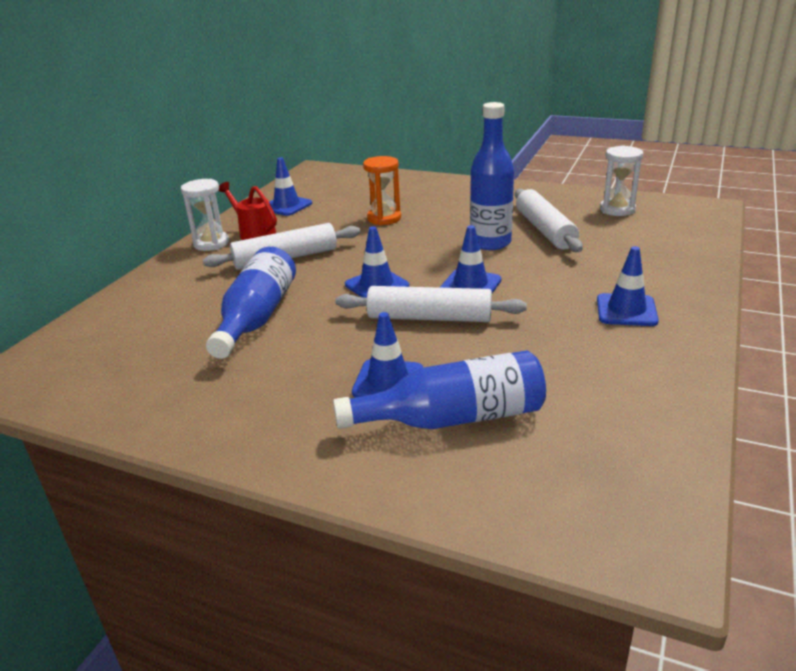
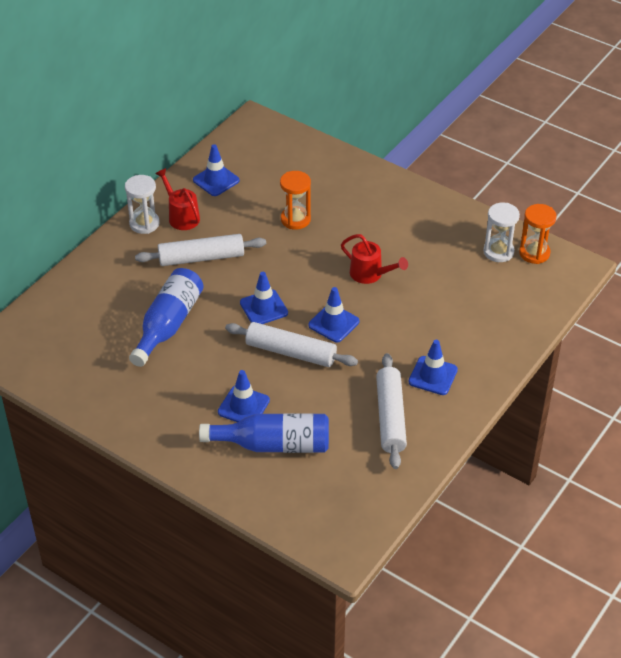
camera: 10 degrees right, 15 degrees up
(490, 243) = (370, 274): blue bottle -> red watering can
(544, 230) = (422, 267): white rolling pin -> white rolling pin (390, 417)
(655, 205) = (534, 253): none -> orange hourglass

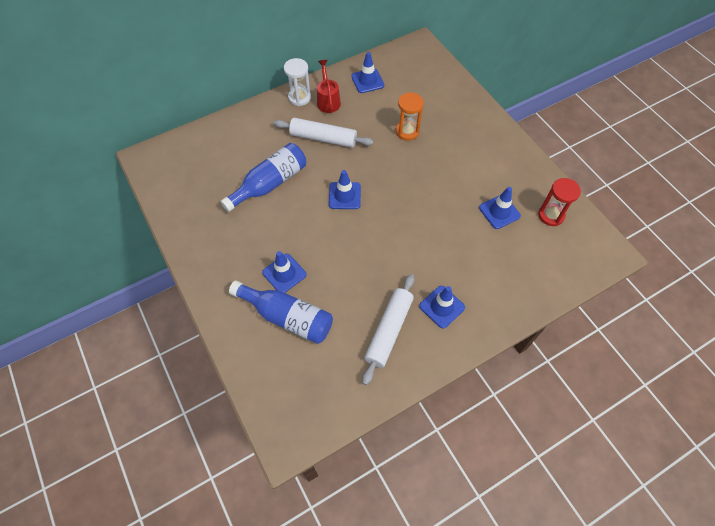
camera: 25 degrees right, 15 degrees up
(291, 352) = (344, 241): white rolling pin -> none
(333, 323) = (389, 229): blue traffic cone -> blue traffic cone (499, 212)
(370, 274) = (439, 197): red watering can -> none
(498, 252) = (551, 215): white hourglass -> red hourglass
(534, 253) = (580, 227): orange hourglass -> none

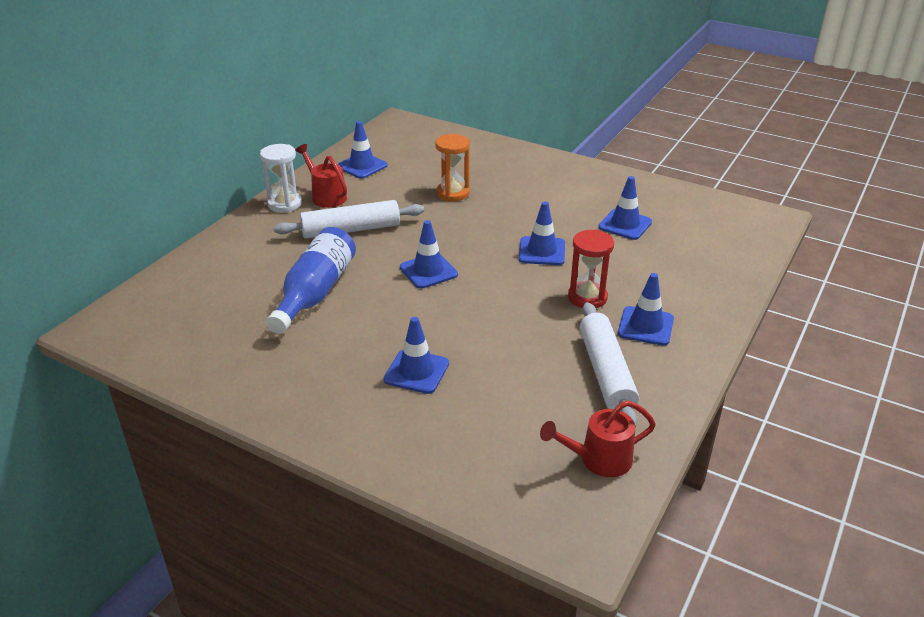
camera: 30 degrees left, 25 degrees down
(287, 317) = (462, 413): blue bottle -> none
(335, 391) = (598, 460): none -> red watering can
(425, 211) = (542, 251): none -> blue traffic cone
(551, 215) = (681, 209): red hourglass -> red hourglass (587, 297)

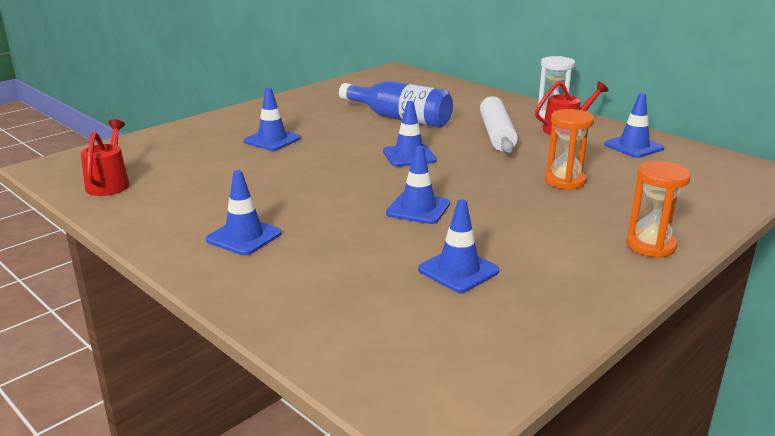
camera: 105 degrees right, 10 degrees down
(544, 163) = (650, 246): none -> orange hourglass
(587, 297) = (316, 217): red hourglass -> none
(605, 372) = (198, 204): white rolling pin -> none

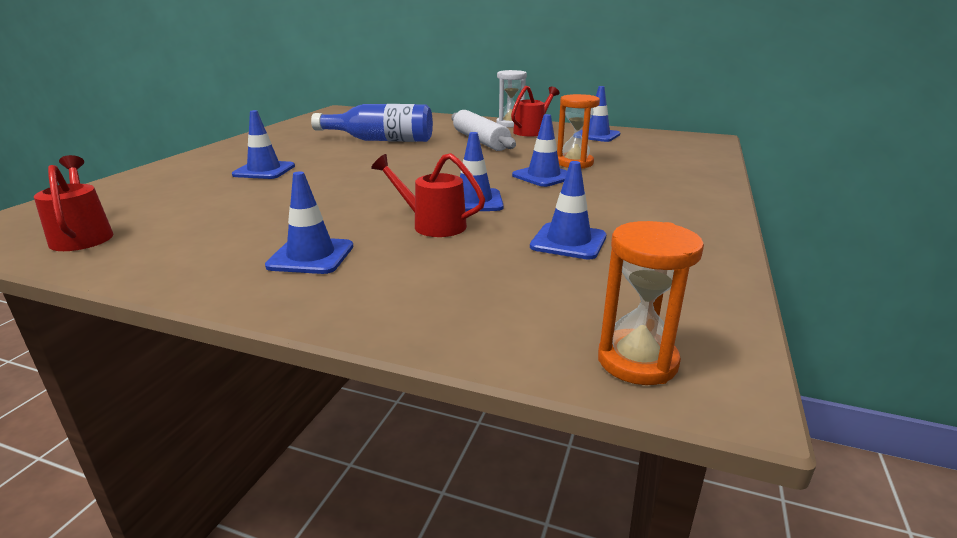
camera: 25 degrees left, 0 degrees up
(359, 227) = (432, 225): none -> red watering can
(409, 156) = (420, 164): blue traffic cone -> blue traffic cone (543, 176)
(650, 246) = (695, 194): orange hourglass -> orange hourglass (637, 361)

